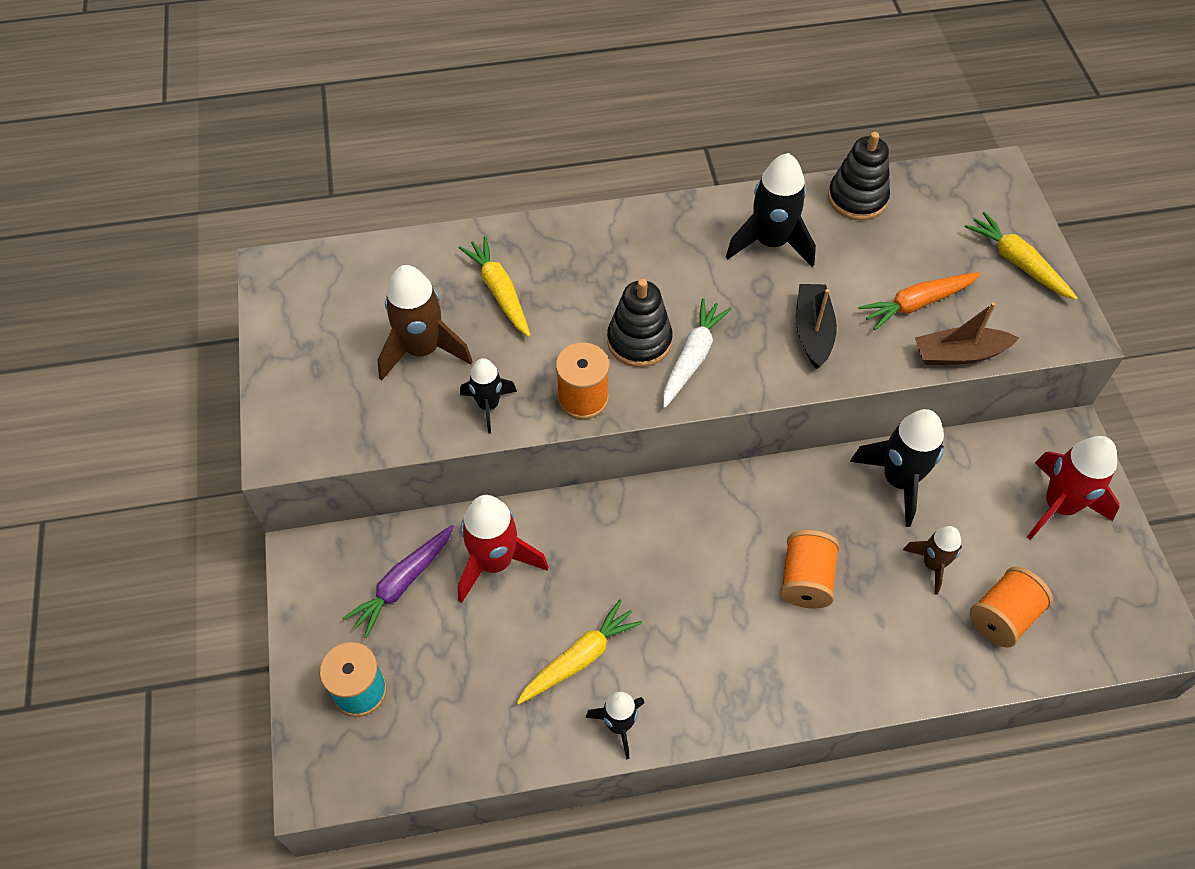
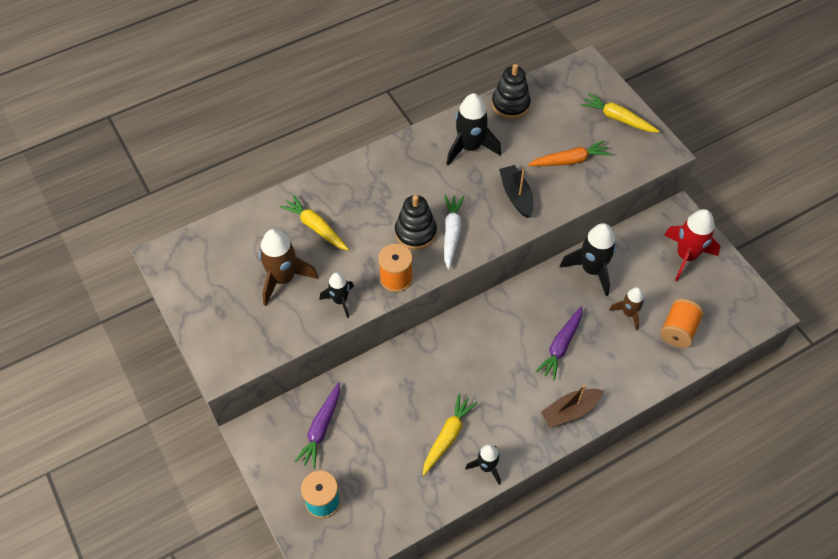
camera: 20 degrees left, 0 degrees up
(495, 562) = (373, 396): red rocket -> none
(806, 580) = (561, 346): orange spool -> purple carrot
(917, 303) = (570, 160): orange carrot -> orange carrot turned 150 degrees counterclockwise
(959, 354) = (605, 184): brown boat -> brown boat (570, 411)

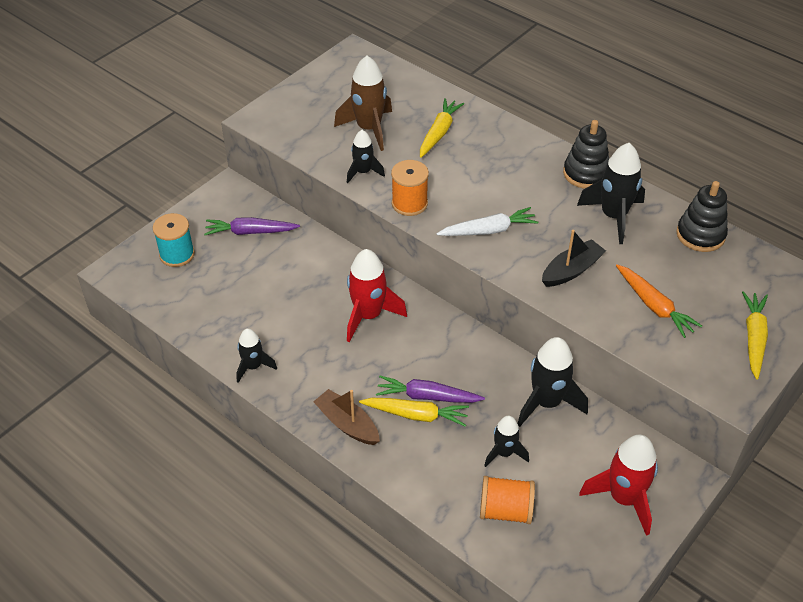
camera: 70 degrees right, 10 degrees down
(415, 232) = (473, 203): black stacking toy -> black stacking toy (586, 173)
(447, 436) = (276, 326): yellow carrot -> yellow carrot (416, 415)
(462, 361) = (368, 315): none -> red rocket
(628, 313) = (504, 453): brown rocket -> black rocket

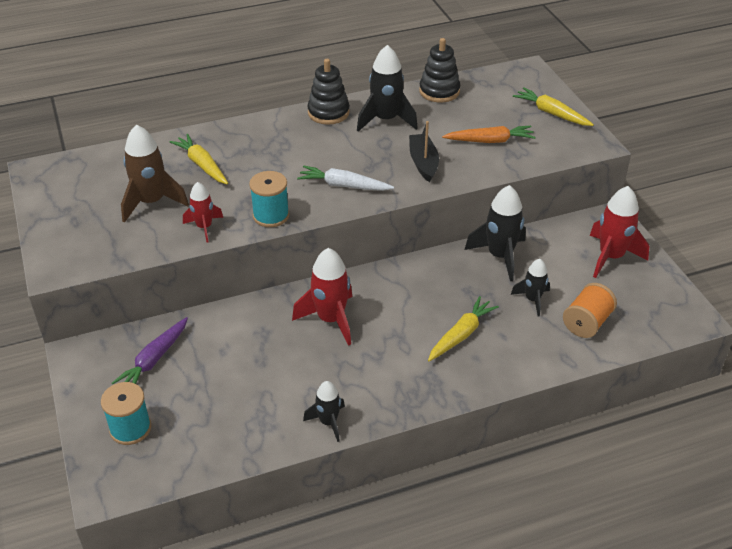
camera: 60 degrees left, 5 degrees down
(347, 424) = (441, 382): brown boat -> none
(363, 172) = (204, 227): black rocket -> red rocket
(409, 203) = (271, 215): orange spool -> turquoise spool
(427, 396) = (447, 320): purple carrot -> none
(488, 230) = (343, 185): white carrot -> white carrot turned 90 degrees counterclockwise

